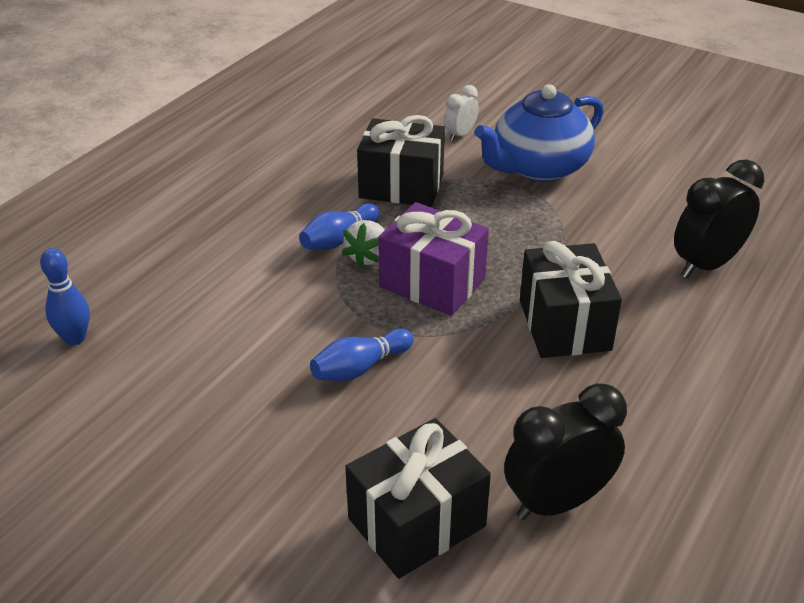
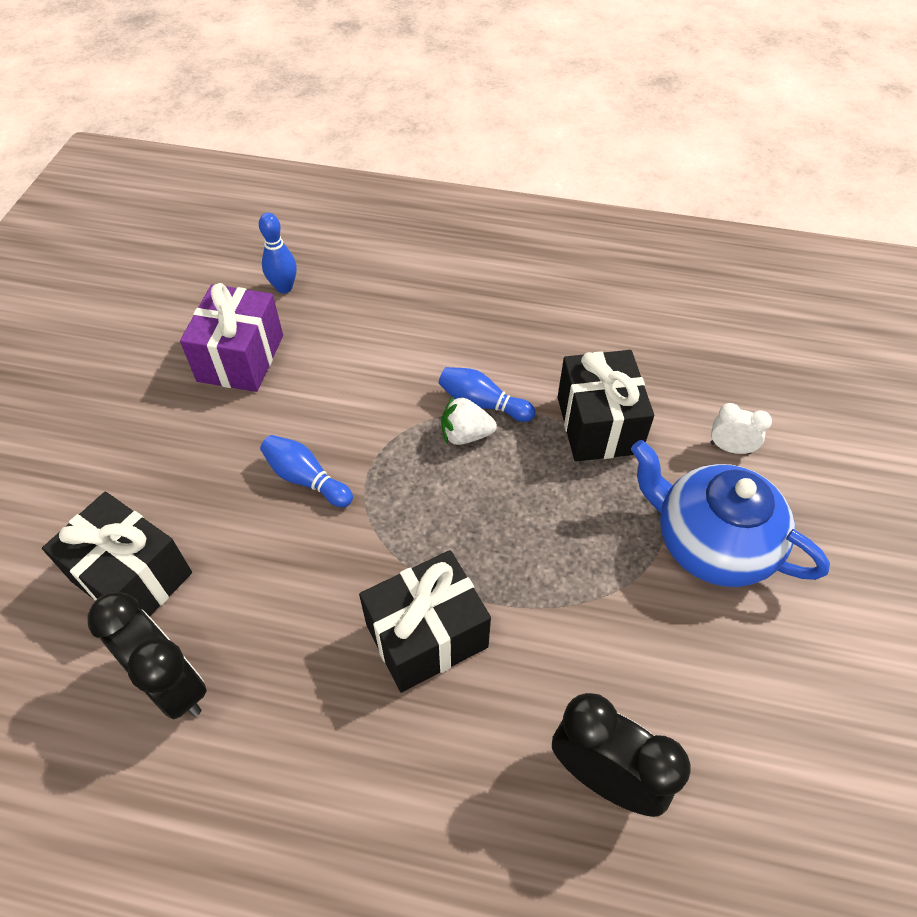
camera: 70 degrees right, 15 degrees up
(432, 283) = (448, 498): purple gift -> purple gift (241, 358)

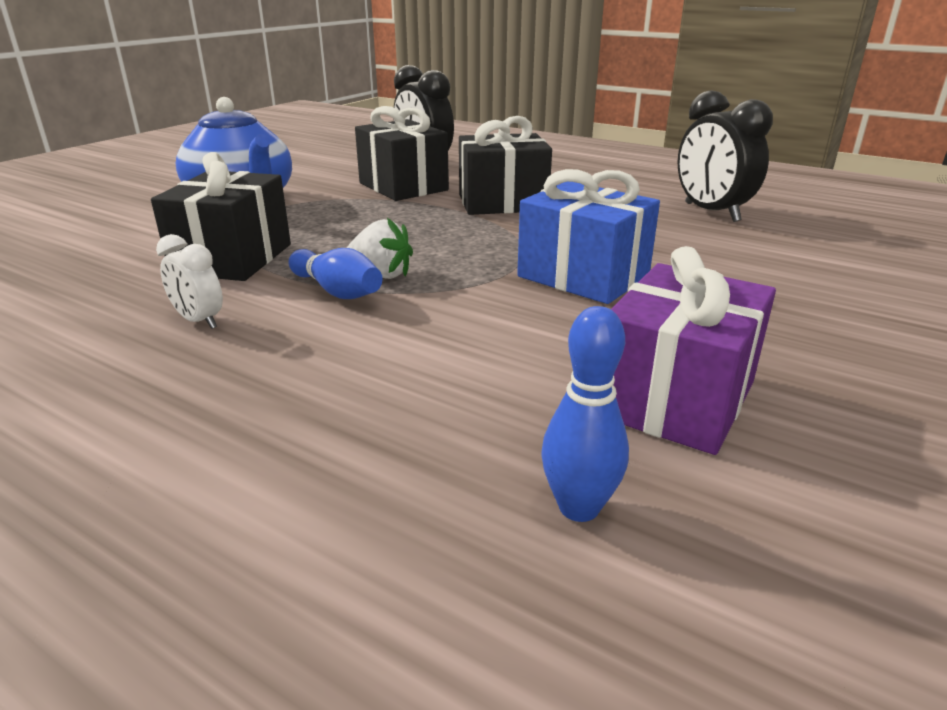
camera: 160 degrees left, 25 degrees down
(132, 577) = (772, 253): black gift -> black gift (403, 186)
(306, 479) = (583, 276): blue bowling pin -> blue gift
(730, 448) = (139, 230): white clock -> white clock (199, 321)

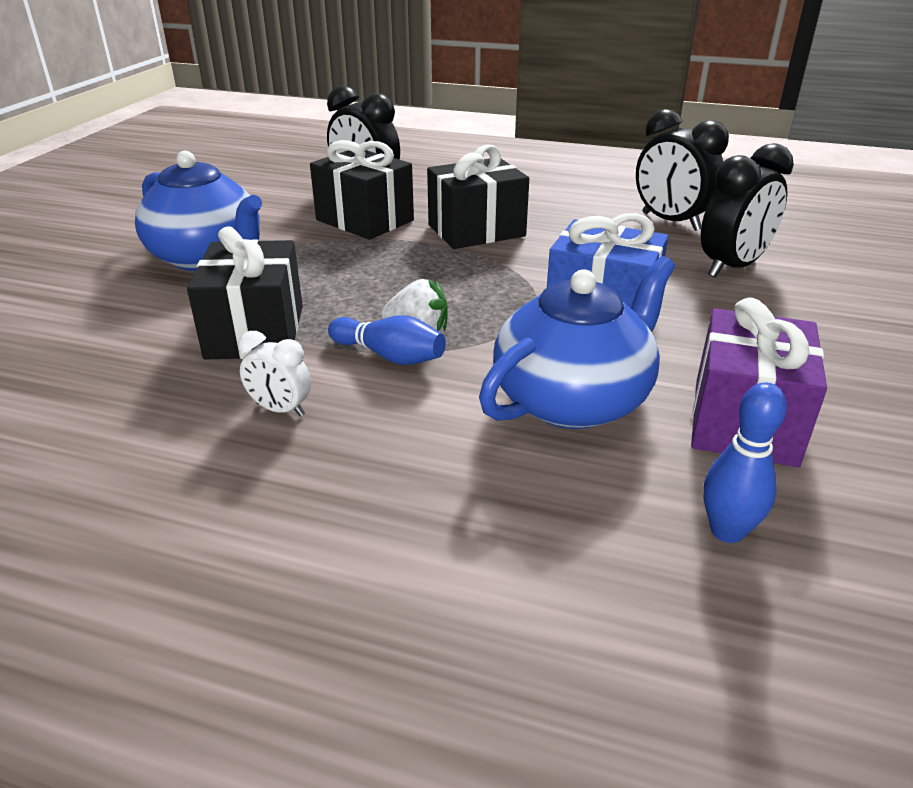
camera: 15 degrees left, 5 degrees up
(493, 351) = (574, 400): none -> blue teapot
(756, 256) = (732, 267): none -> black clock

